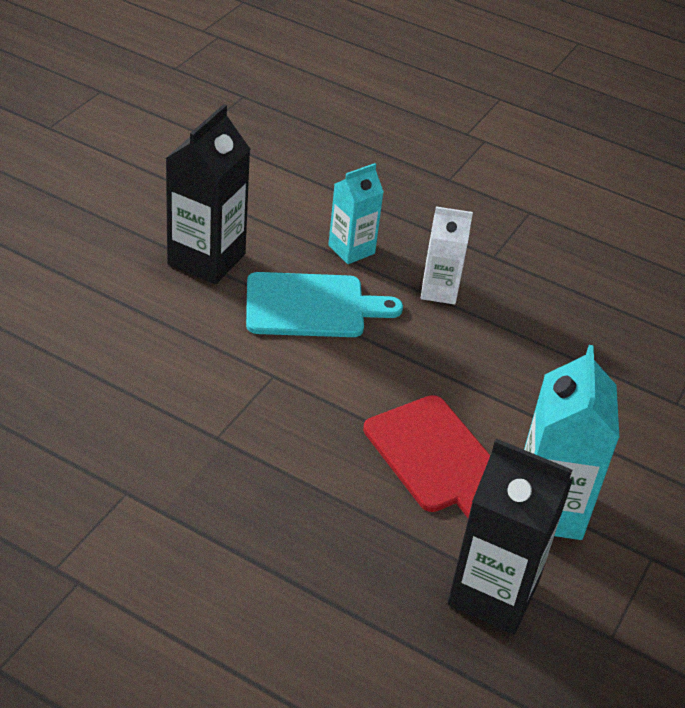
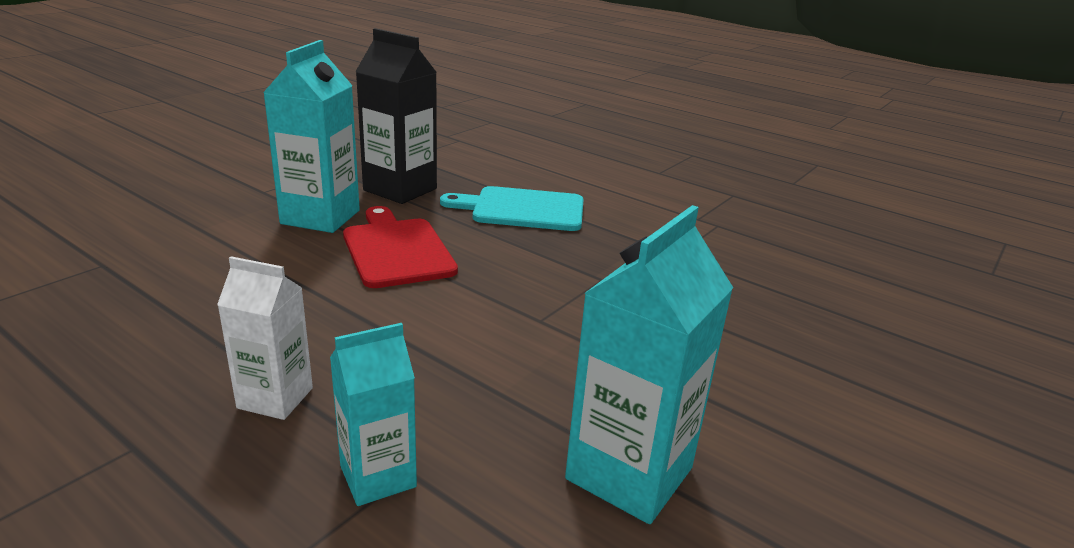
camera: 170 degrees left, 15 degrees down
(206, 259) = (629, 473): black carton -> turquoise carton
(311, 306) = (475, 390): turquoise cutting board -> turquoise cutting board (522, 209)

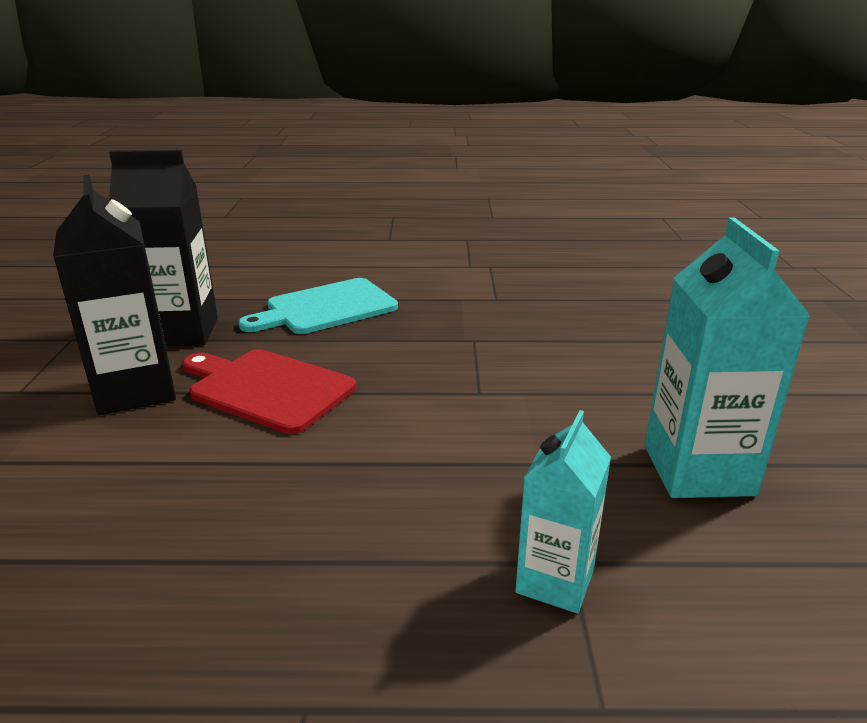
camera: 35 degrees left, 0 degrees up
(275, 398) = (368, 575): white carton -> none
(320, 217) = (135, 390): turquoise carton -> black carton

